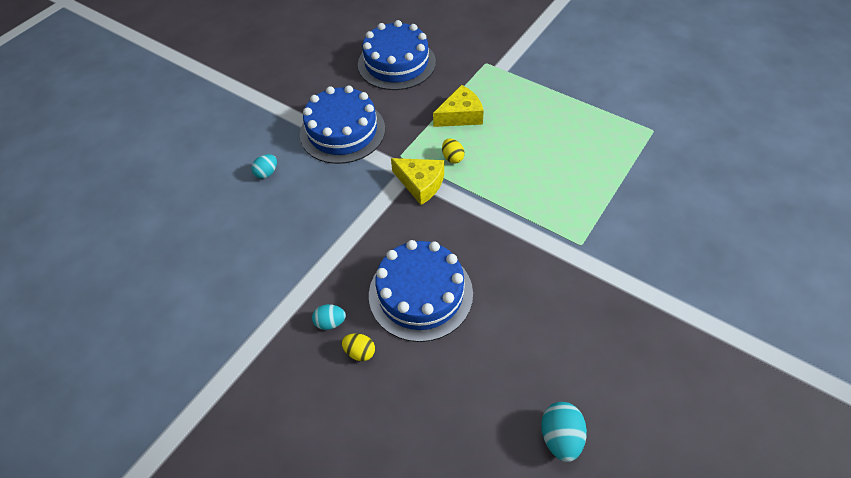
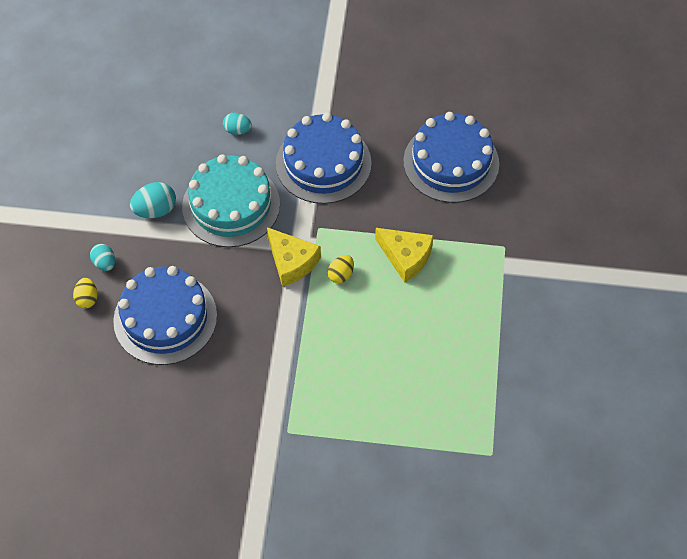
camera: 60 degrees right, 5 degrees up
(337, 204) = (231, 205): none -> turquoise cake
(421, 184) = (292, 262): yellow cheese -> yellow cheese turned 45 degrees counterclockwise
(560, 437) = (76, 481): turquoise egg -> turquoise egg (155, 210)

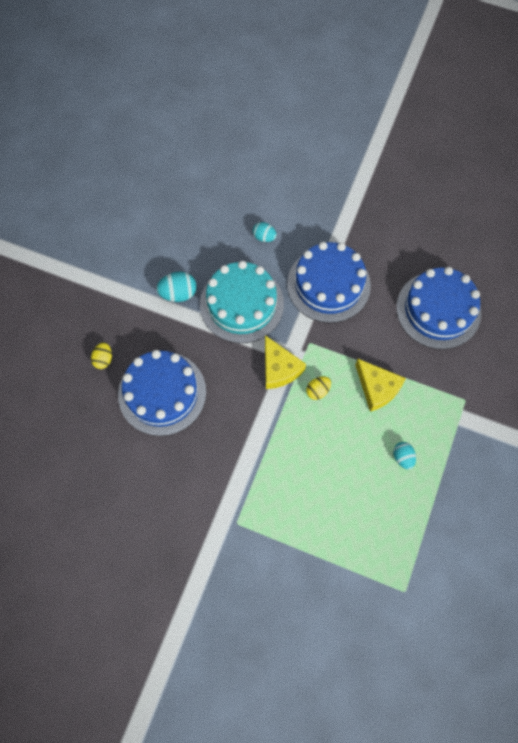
camera: 15 degrees right, 10 degrees up
(105, 263) = (125, 331): turquoise egg -> turquoise egg (402, 457)

